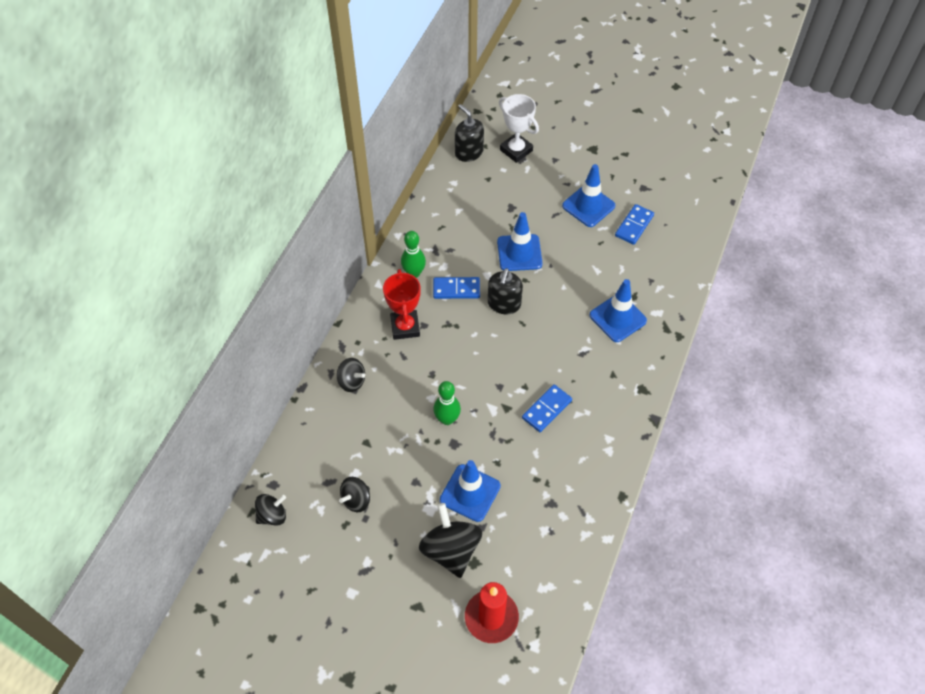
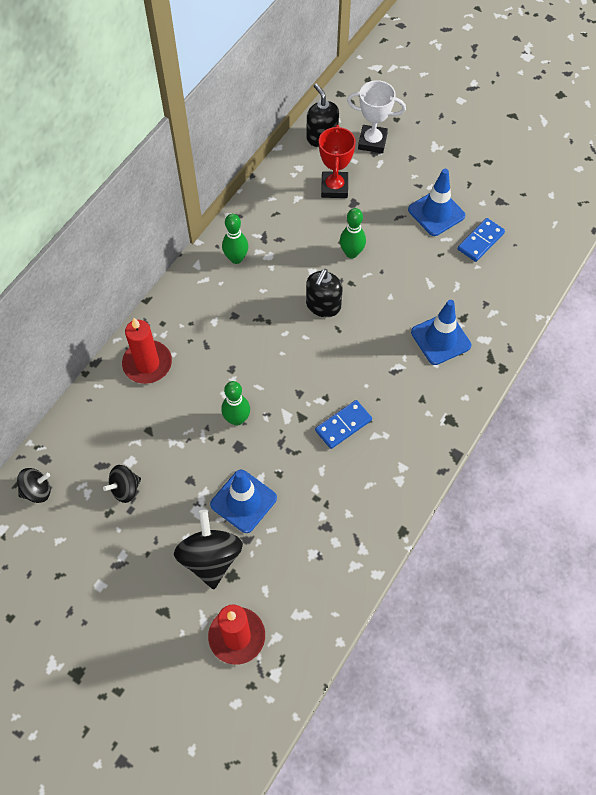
camera: 10 degrees right, 5 degrees up
(352, 381) = (147, 364): black spinning top -> red candle
(405, 327) = (214, 314): red trophy -> red trophy (334, 187)
(456, 289) = (276, 282): blue domino -> none
(516, 150) = (372, 142): white trophy -> white trophy turned 45 degrees counterclockwise
(519, 253) = (351, 253): blue traffic cone -> green bowling pin

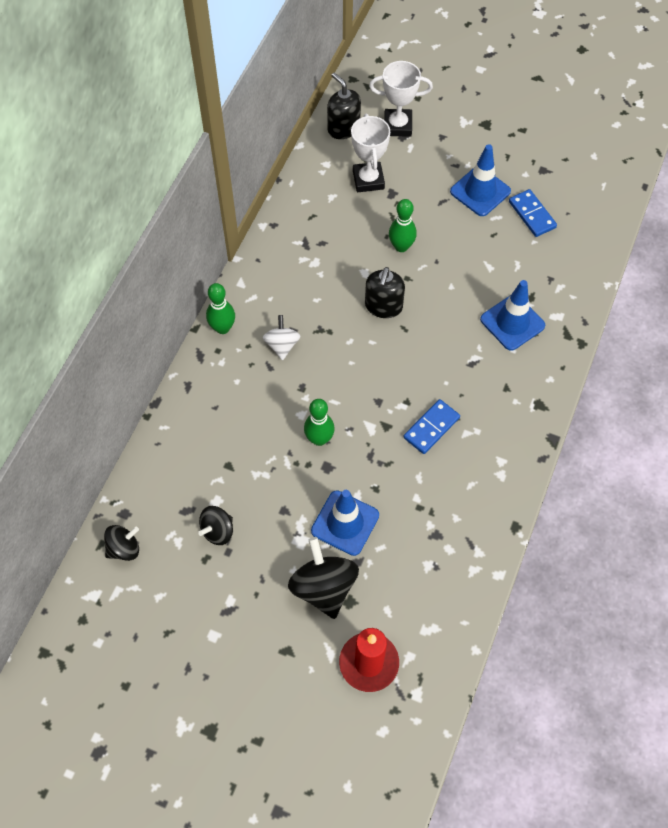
camera: 10 degrees left, 0 degrees up
(147, 364) = (211, 396): red candle -> none
(222, 327) = (282, 345): none -> white spinning top
(236, 258) = (281, 270): green bowling pin -> green bowling pin (222, 328)
(334, 187) = (368, 180): red trophy -> white trophy
(480, 241) = (532, 215): blue domino -> blue domino turned 60 degrees counterclockwise

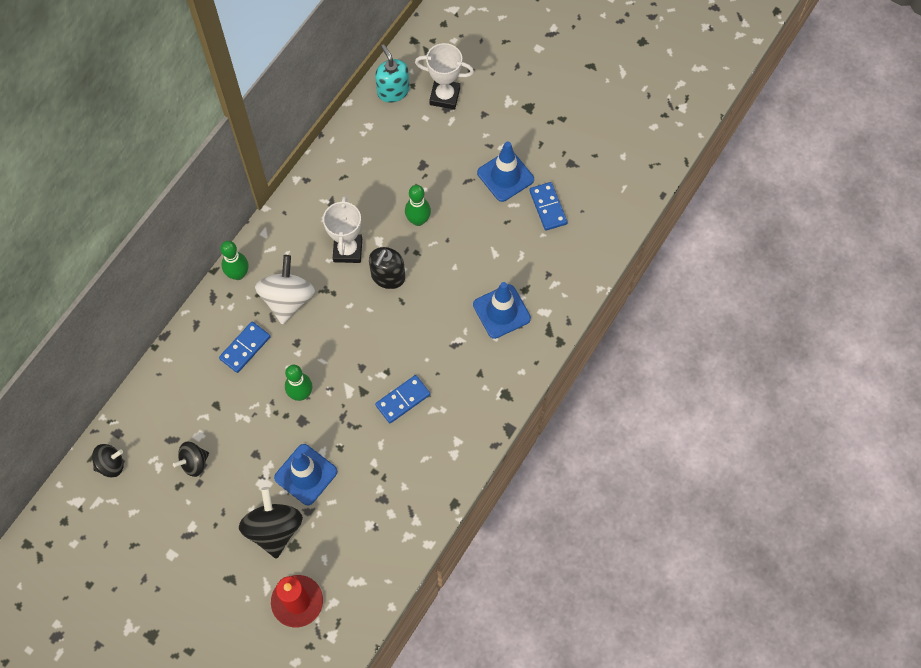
camera: 10 degrees right, 5 degrees up
(247, 401) = (245, 348): none -> blue domino
(282, 345) = (287, 299): white spinning top -> white spinning top, size x1.71
(343, 128) = (393, 91): black soap dispenser -> turquoise soap dispenser
(368, 180) = (404, 148): white trophy -> white trophy (348, 250)

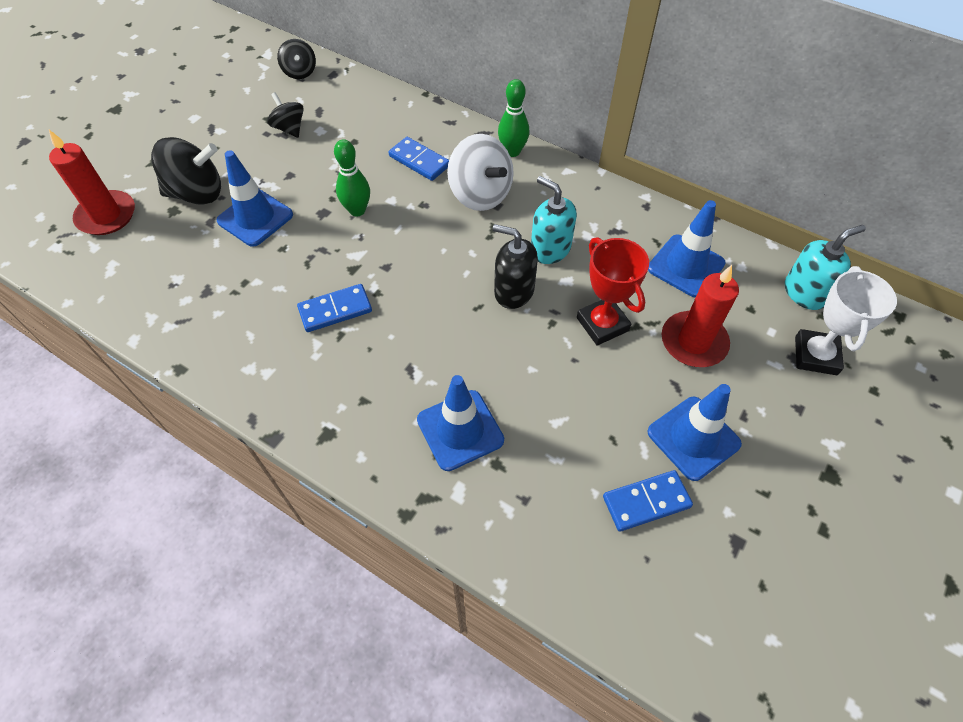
camera: 90 degrees right, 10 degrees down
(287, 299) = (480, 194): white spinning top -> white spinning top turned 45 degrees clockwise
(348, 250) = (550, 249): white trophy -> turquoise soap dispenser
(367, 161) = (686, 266): none -> blue traffic cone
(403, 400) = (335, 310): blue domino -> blue domino turned 75 degrees counterclockwise
(418, 220) = (602, 324): green bowling pin -> red trophy
(433, 165) = (693, 342): none -> red candle

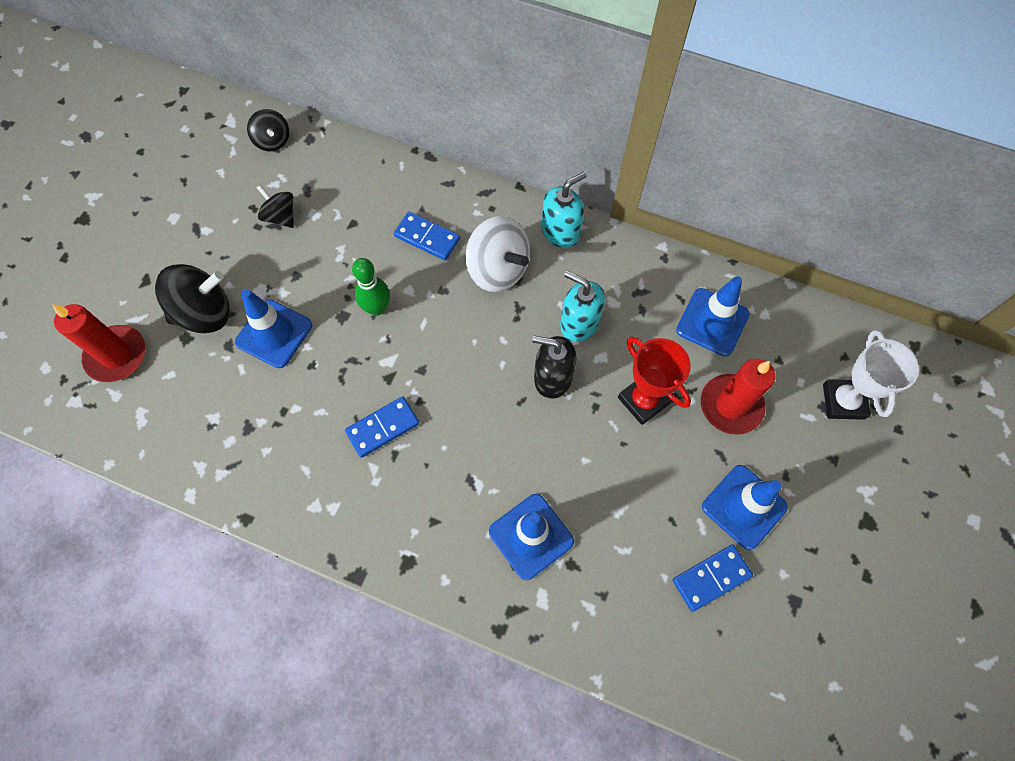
camera: 10 degrees left, 10 degrees up
(512, 151) = (520, 211): green bowling pin -> none
(805, 292) = (827, 334): turquoise soap dispenser -> turquoise soap dispenser (560, 232)

